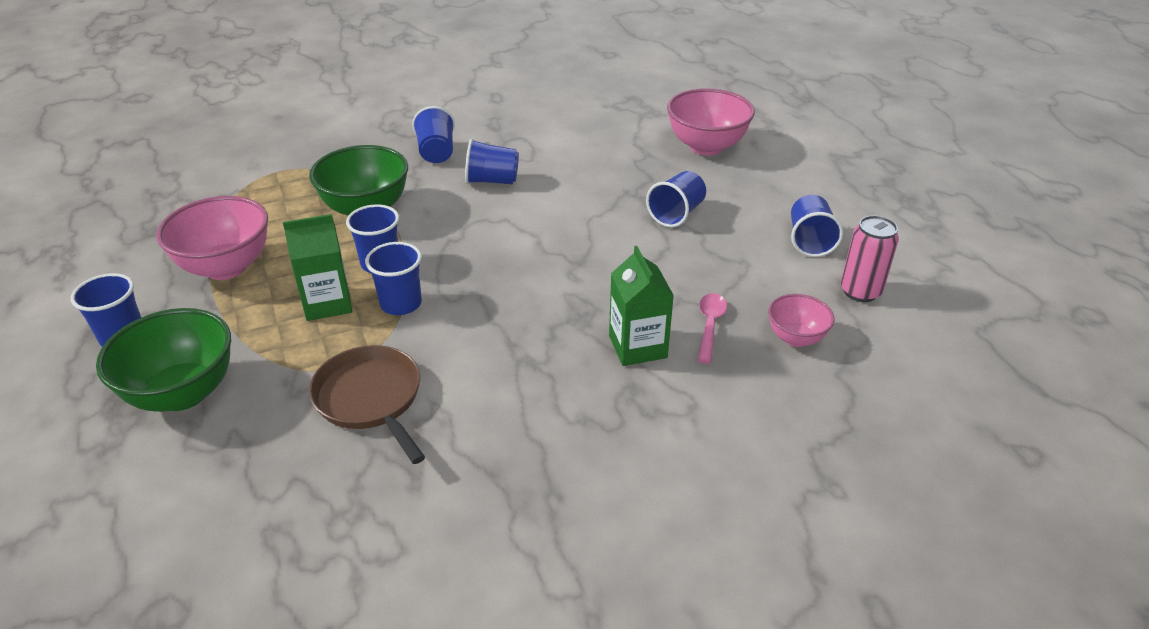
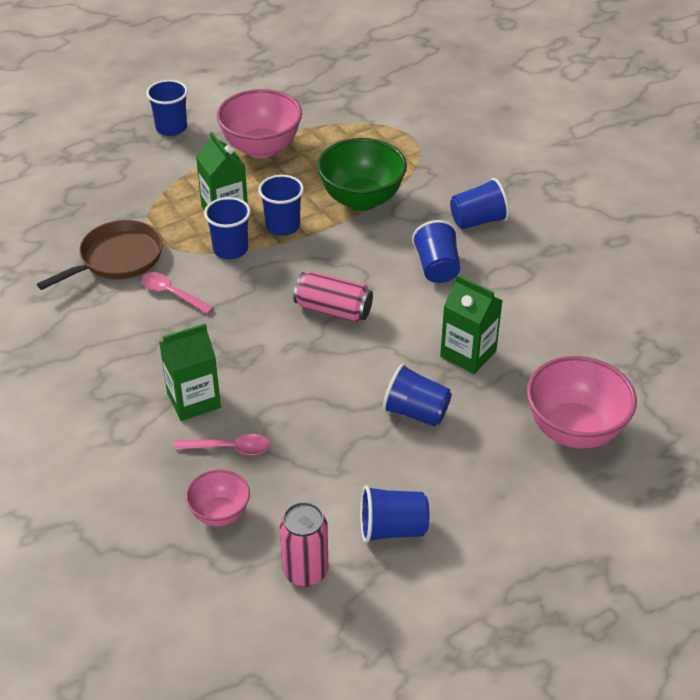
camera: 80 degrees right, 5 degrees up
(183, 393) = (117, 171): green bowl -> none
(459, 354) = (172, 294): none -> pink spoon
(528, 244) = (333, 310): none -> pink can
(610, 180) = (468, 354): none -> green carton

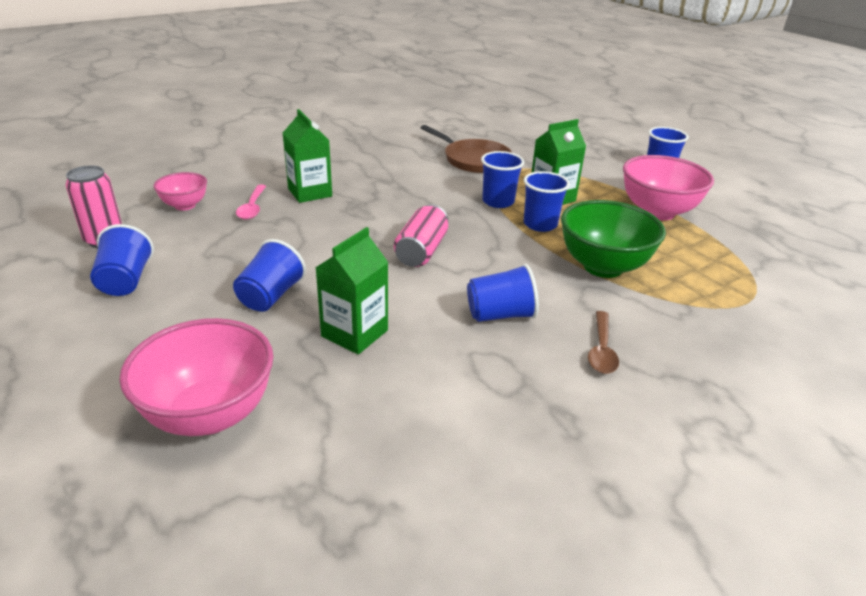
camera: 85 degrees right, 10 degrees down
(172, 294) = (435, 180): pink spoon -> none
(478, 220) = (601, 350): blue cup -> brown spoon

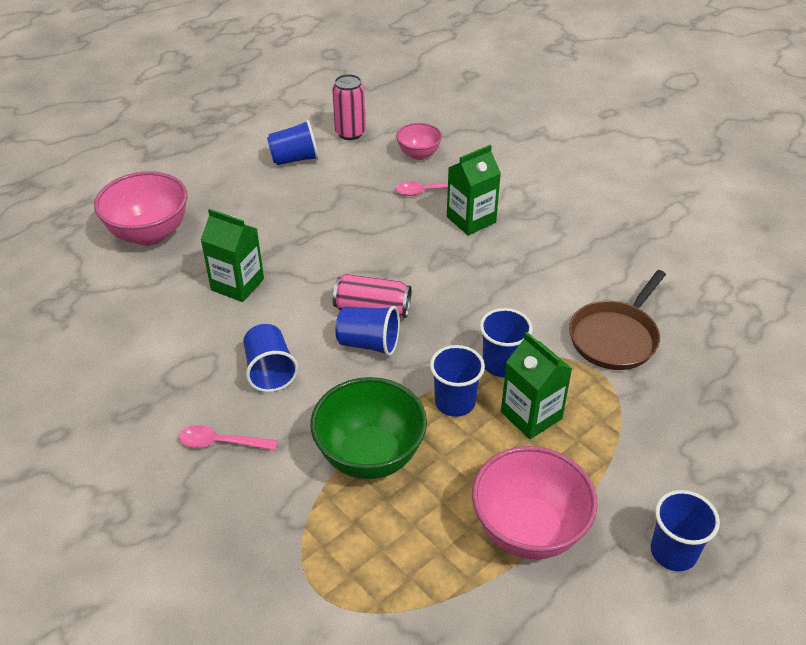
camera: 85 degrees right, 10 degrees up
(270, 296) = (283, 232): blue cup -> blue cup (369, 343)
(601, 350) = (221, 443): brown spoon -> pink spoon

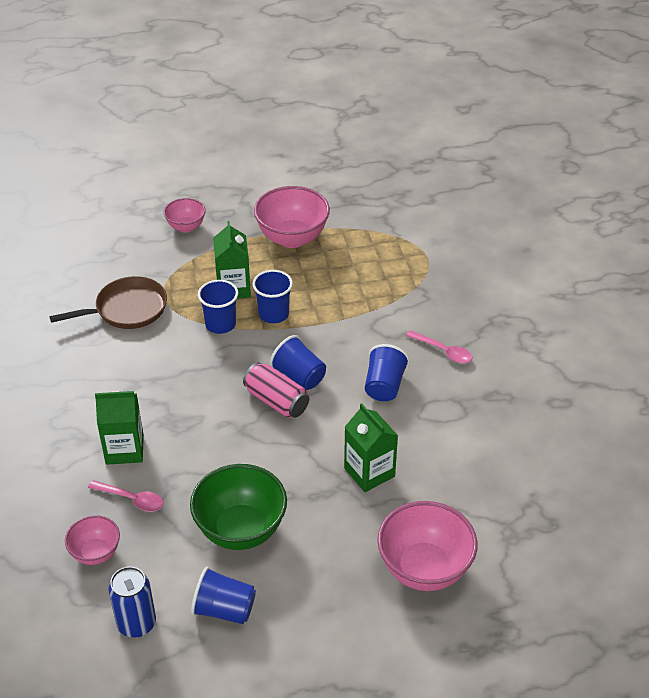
camera: 150 degrees left, 0 degrees up
(350, 133) = (136, 623): pink can -> blue can
(370, 455) = (352, 306): green bowl -> green bowl (241, 530)
(673, 552) = (228, 202): blue cup -> none
(679, 478) = (186, 227): none -> pink bowl

